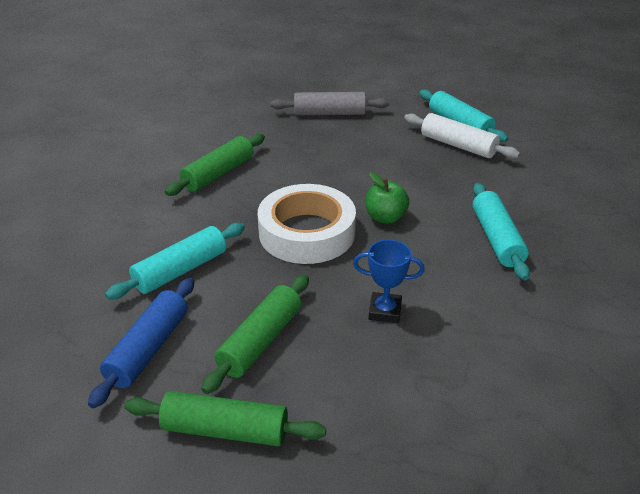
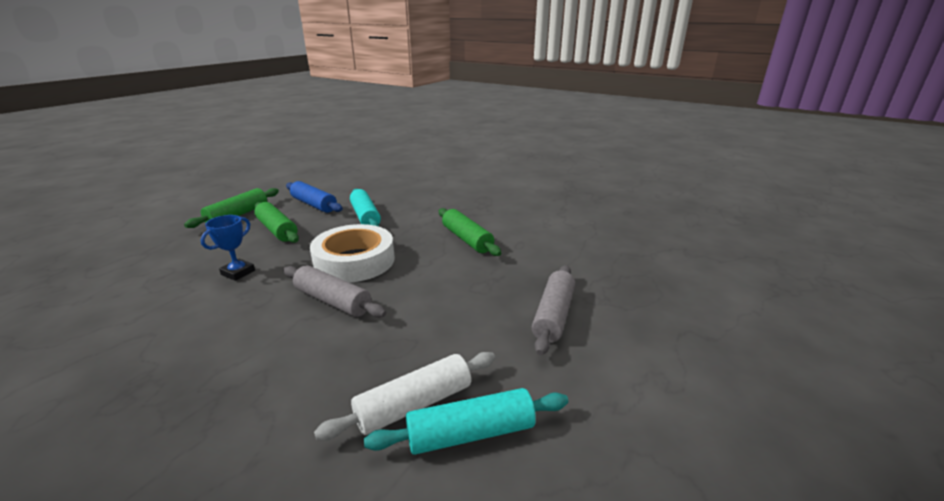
camera: 110 degrees right, 10 degrees down
(385, 217) = (333, 301): green apple -> grey rolling pin
(496, 239) = (226, 359): turquoise rolling pin -> none

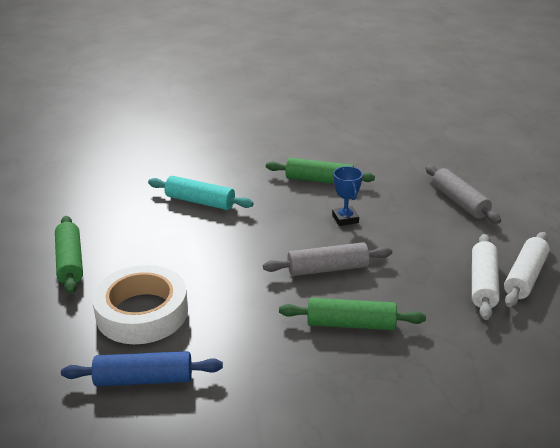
camera: 45 degrees left, 5 degrees up
(238, 272) = (211, 296): blue trophy -> blue trophy (345, 219)
(277, 230) = (150, 252): green rolling pin -> green rolling pin (351, 324)
(314, 204) = (123, 215): blue rolling pin -> blue rolling pin (144, 379)
(354, 261) = (278, 238): white tape -> white tape (142, 312)
(470, 433) = (525, 277): turquoise rolling pin -> white rolling pin

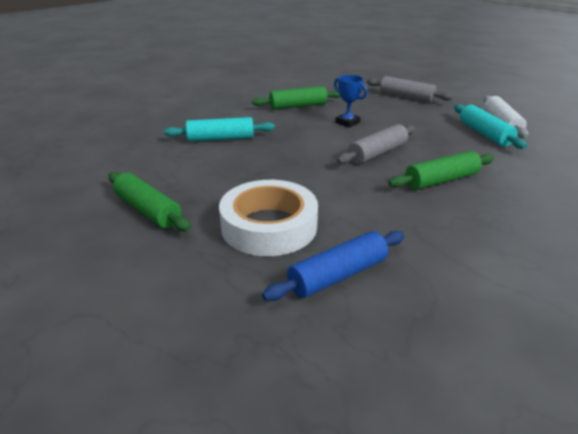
camera: 30 degrees left, 0 degrees up
(483, 284) = (484, 134): white rolling pin -> turquoise rolling pin

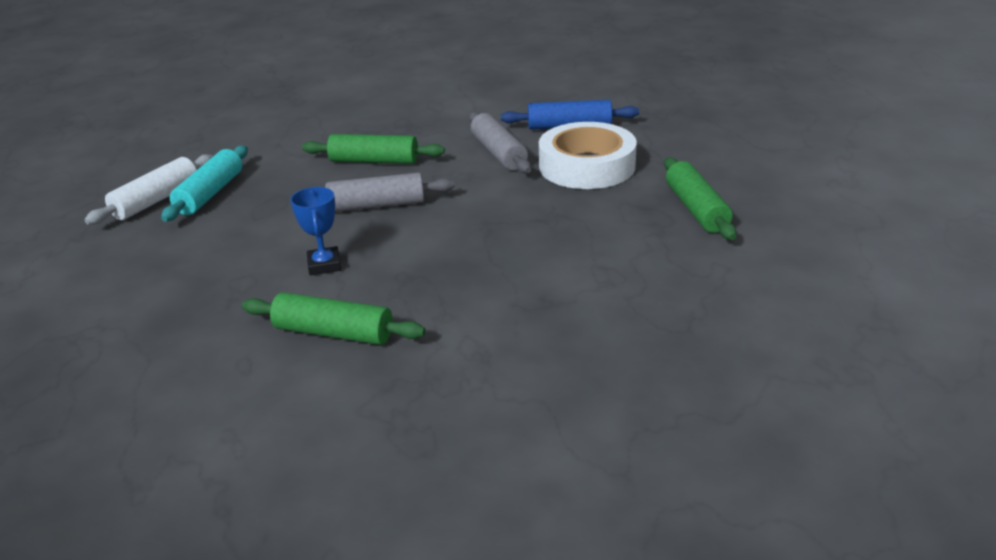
camera: 145 degrees left, 0 degrees up
(221, 138) = (541, 291): turquoise rolling pin -> none
(406, 97) = (133, 292): grey rolling pin -> grey rolling pin (498, 153)

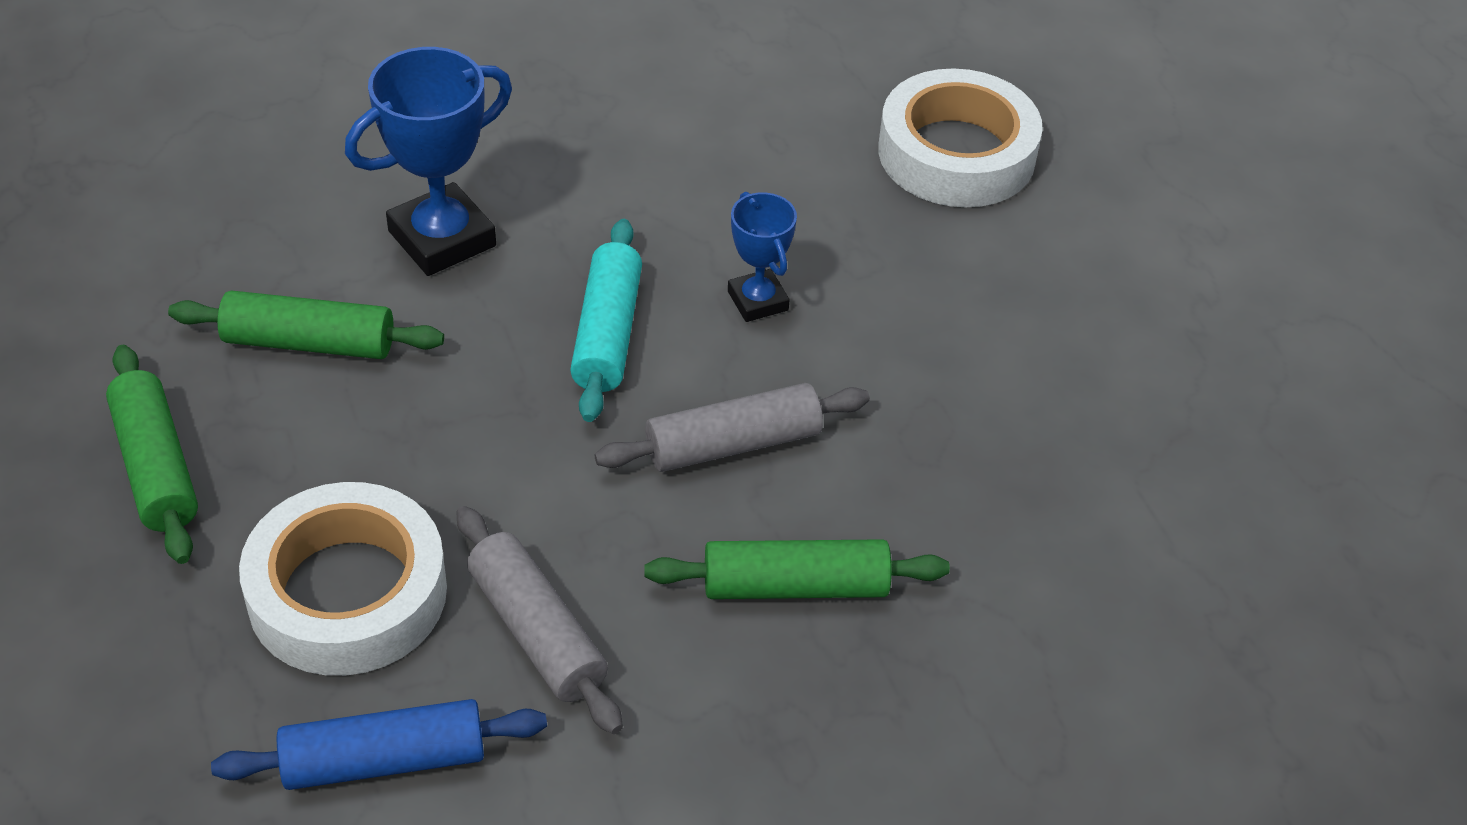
camera: 165 degrees right, 15 degrees up
(112, 347) = (956, 153): none -> white tape
(156, 200) = (1146, 435): white rolling pin -> none
(210, 193) = (1060, 460): turquoise rolling pin -> turquoise rolling pin (607, 333)
(333, 333) = (688, 189): green rolling pin -> green rolling pin (309, 342)
(526, 310) = (442, 238): none -> blue trophy

